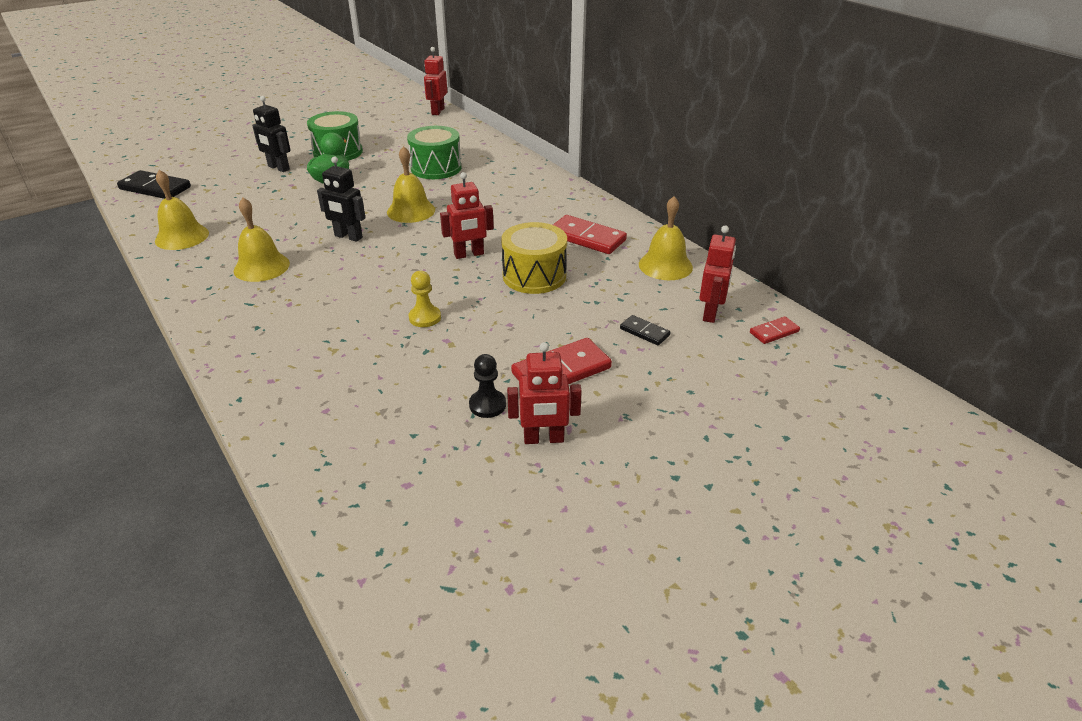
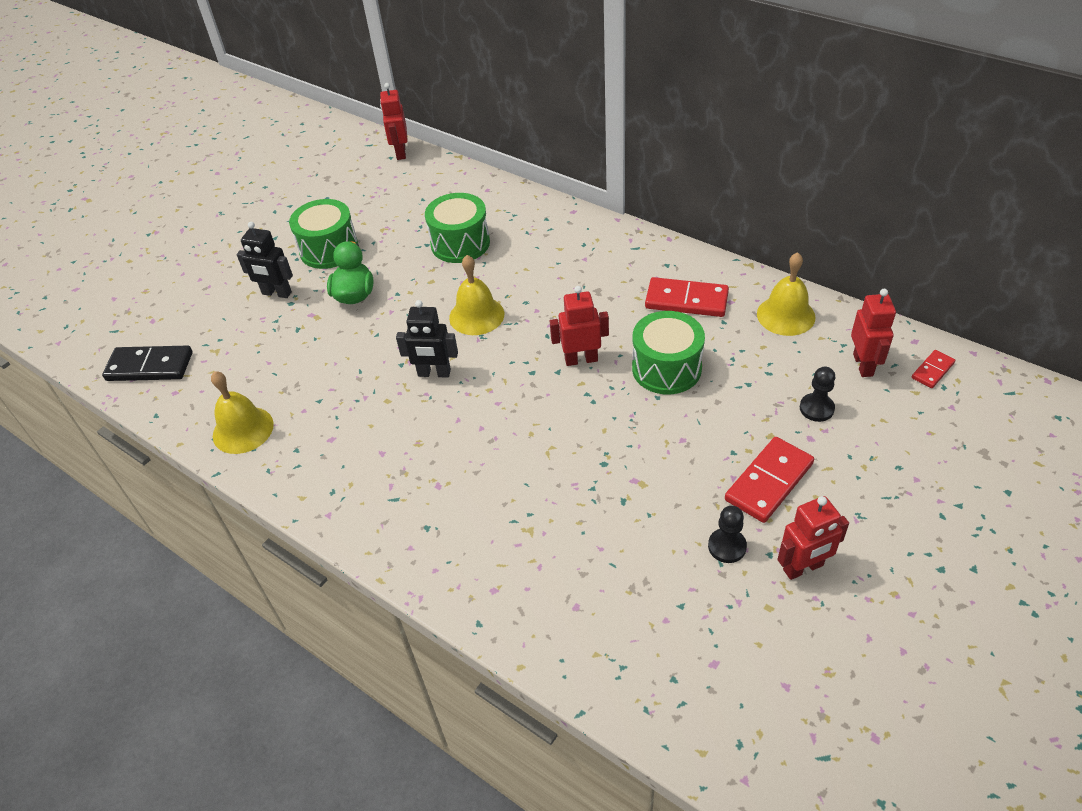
camera: 15 degrees left, 10 degrees up
(261, 267) = (369, 445): yellow bell -> none
(425, 317) = (593, 458): yellow pawn -> none
(469, 254) = (581, 359): red robot -> red robot turned 150 degrees counterclockwise
(534, 276) = (666, 368): yellow drum -> green drum
(644, 332) = (816, 408): black domino -> black pawn

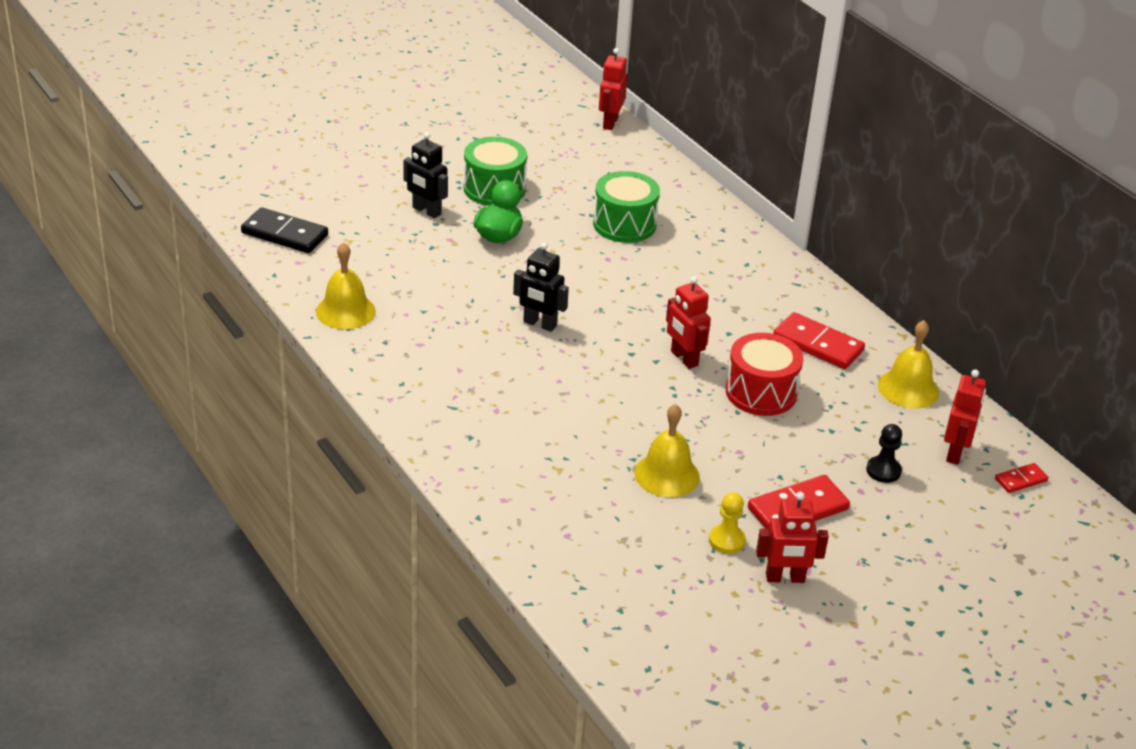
camera: 15 degrees right, 10 degrees down
(476, 315) = (605, 290): yellow bell -> yellow bell (667, 474)
(581, 359) = (684, 358): red robot -> red robot turned 135 degrees counterclockwise
(666, 368) = (761, 392): green drum -> red drum
(727, 546) = (727, 540): black pawn -> yellow pawn

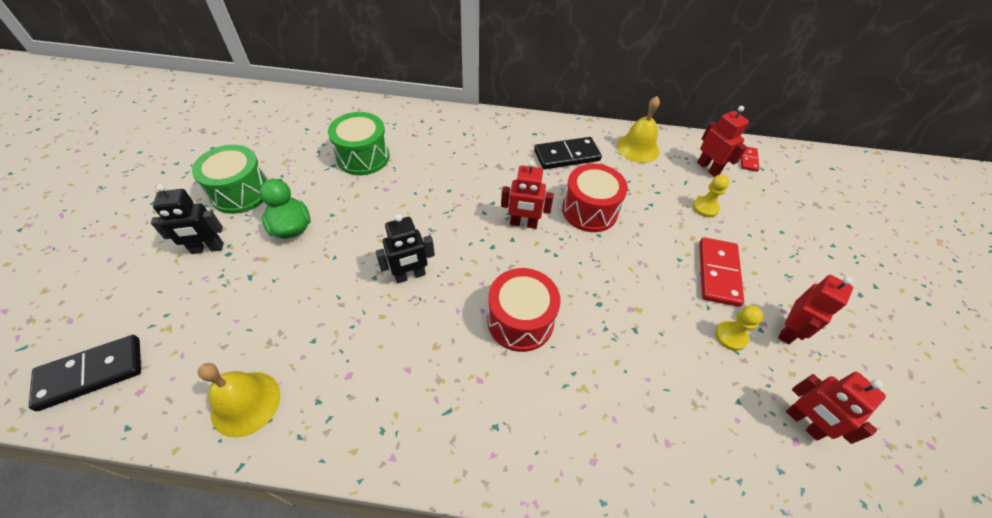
camera: 50 degrees left, 15 degrees up
(576, 406) = (520, 321): none -> red drum
(610, 123) = (263, 95): red robot -> red robot (803, 422)
(667, 474) = (637, 320): yellow bell -> none
(817, 344) = (567, 156): red domino -> black domino
(883, 471) = (705, 208): black pawn -> yellow pawn

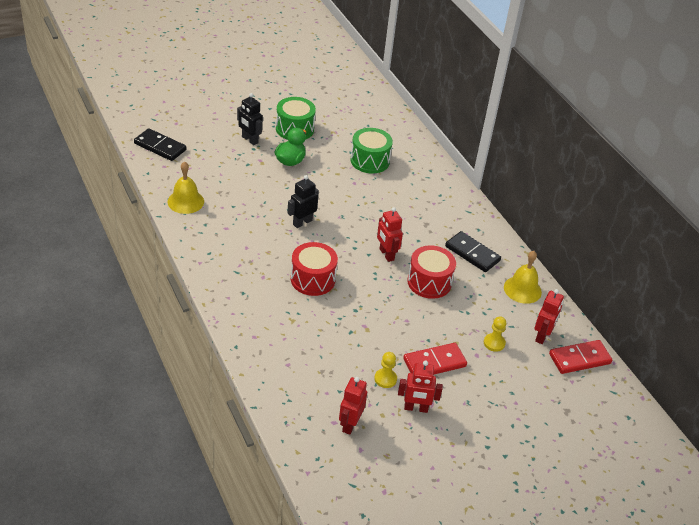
camera: 55 degrees right, 10 degrees down
(410, 275) = (302, 222): black robot -> black robot turned 105 degrees clockwise
(748, 160) = (579, 359): red domino -> red domino, size x1.87

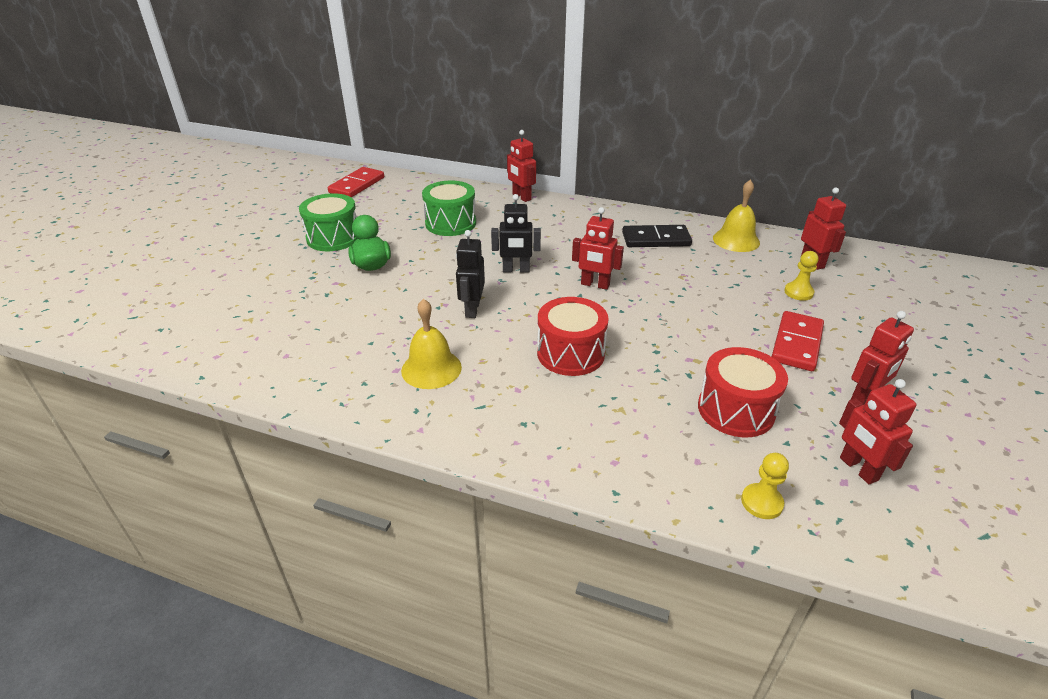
camera: 40 degrees left, 5 degrees down
(160, 147) = (182, 339): black domino -> none
(185, 201) = (301, 375): yellow bell -> yellow bell (431, 369)
(249, 140) = (295, 272): black robot -> black robot (516, 270)
(385, 379) = (795, 393): yellow pawn -> yellow pawn (761, 502)
(429, 282) = (667, 282): red drum -> red drum (736, 410)
(440, 169) = (521, 197): none -> red robot
(579, 359) = (862, 260): red domino -> red domino (357, 185)

